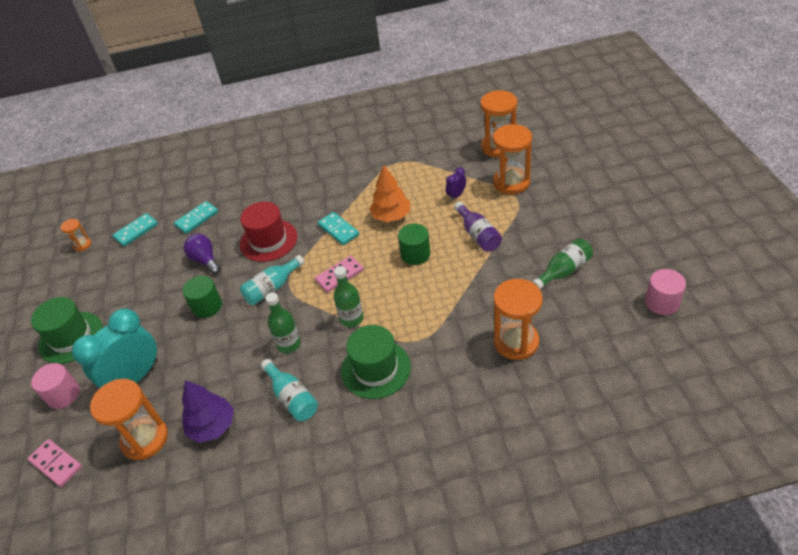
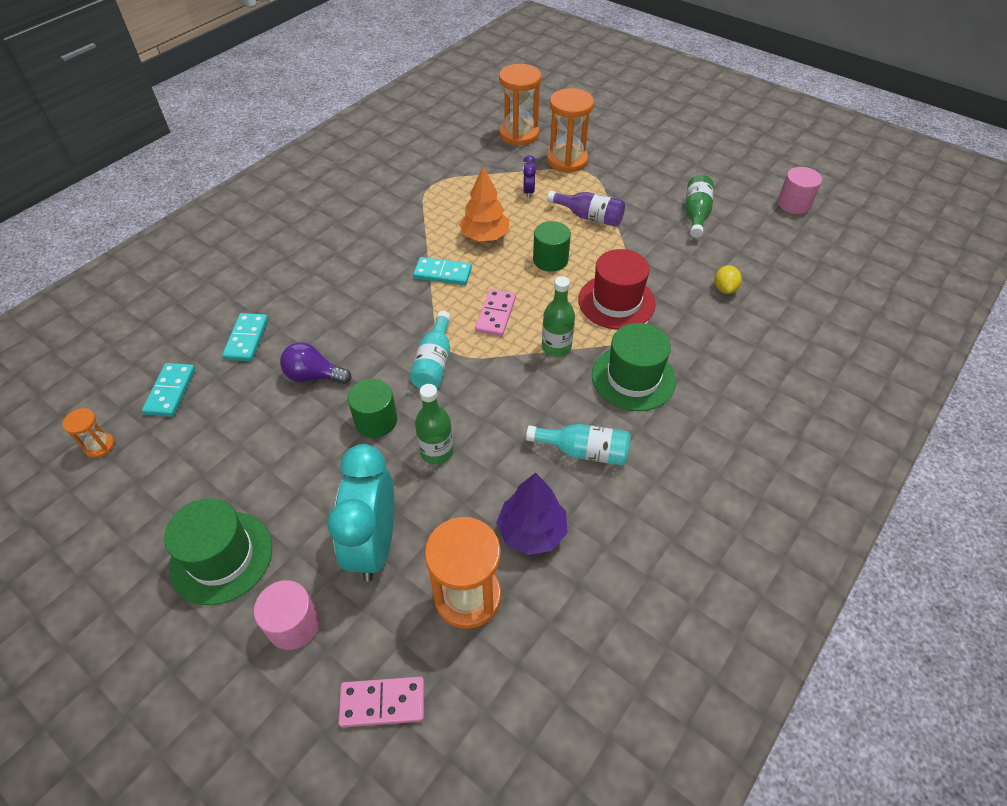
camera: 45 degrees left, 5 degrees up
(268, 240) = (372, 319): red hat -> red hat (616, 302)
(289, 344) = (519, 405): green bottle -> green bottle (436, 451)
(516, 342) = (724, 289): orange hourglass -> yellow lemon

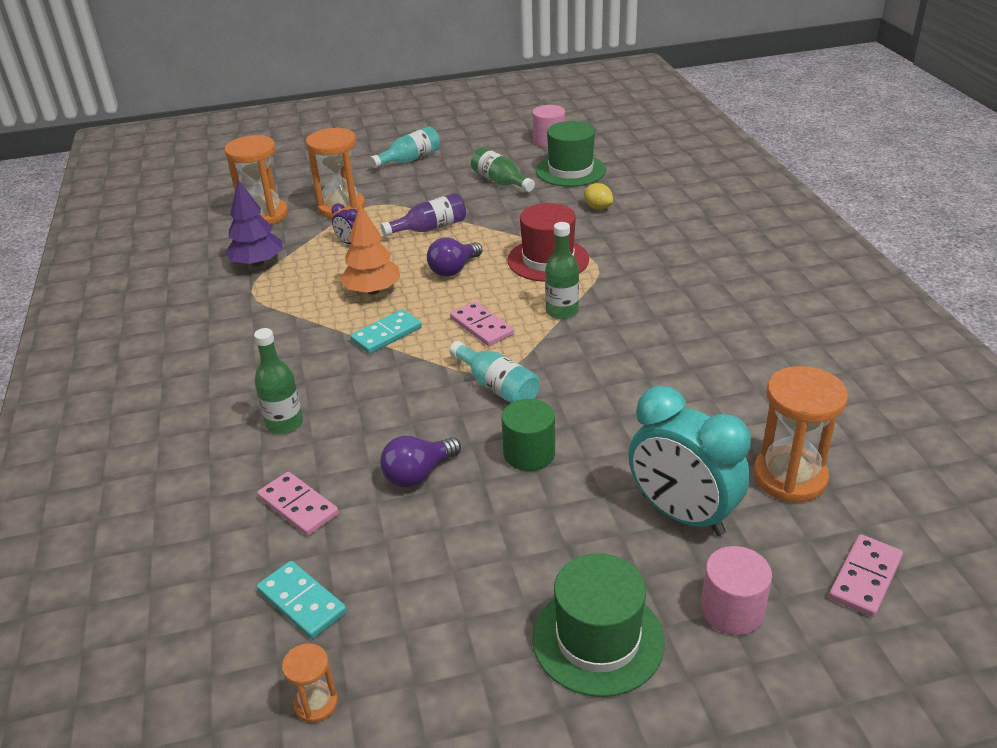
camera: 50 degrees left, 15 degrees down
(247, 339) = (298, 506): turquoise domino -> pink domino
(436, 451) = (609, 430): green bottle -> green bottle (284, 423)
(532, 531) = (751, 411): purple tree -> purple tree (257, 263)
(550, 260) = (453, 269): green cylinder -> purple light bulb
(584, 451) = (693, 347): turquoise bottle -> turquoise bottle (410, 159)
(633, 378) = (641, 289): green hat -> green hat (570, 170)

